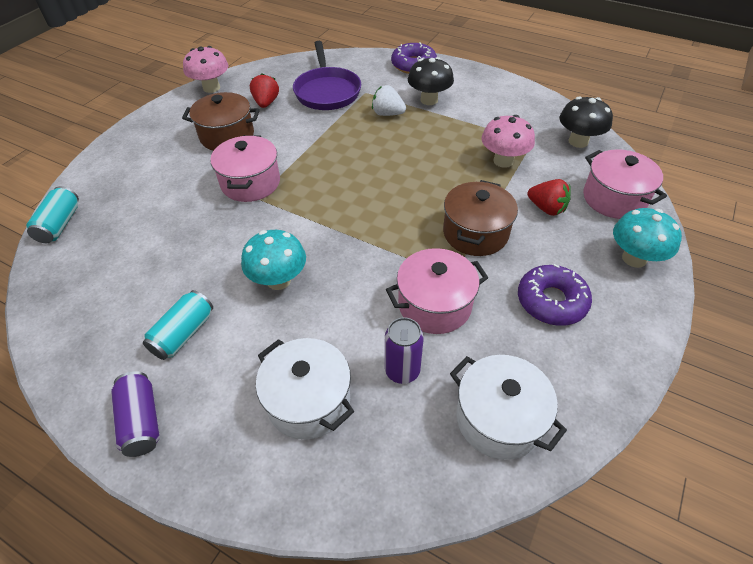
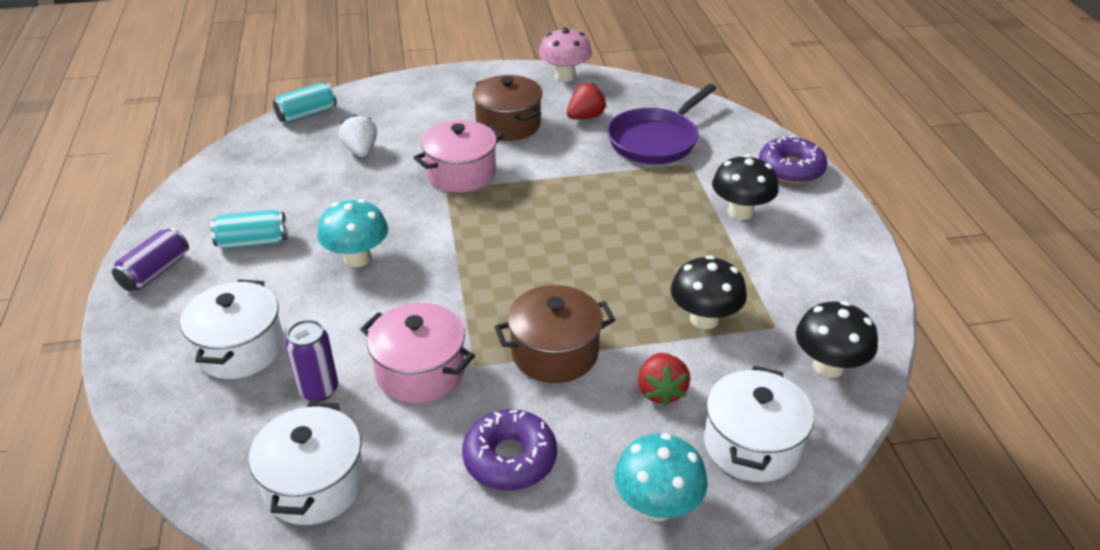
camera: 50 degrees right, 10 degrees down
(387, 114) = (674, 197): white strawberry -> white strawberry (361, 151)
(503, 161) = (704, 319): pink mushroom -> black mushroom
(614, 199) = (751, 445): pink pot -> white pot

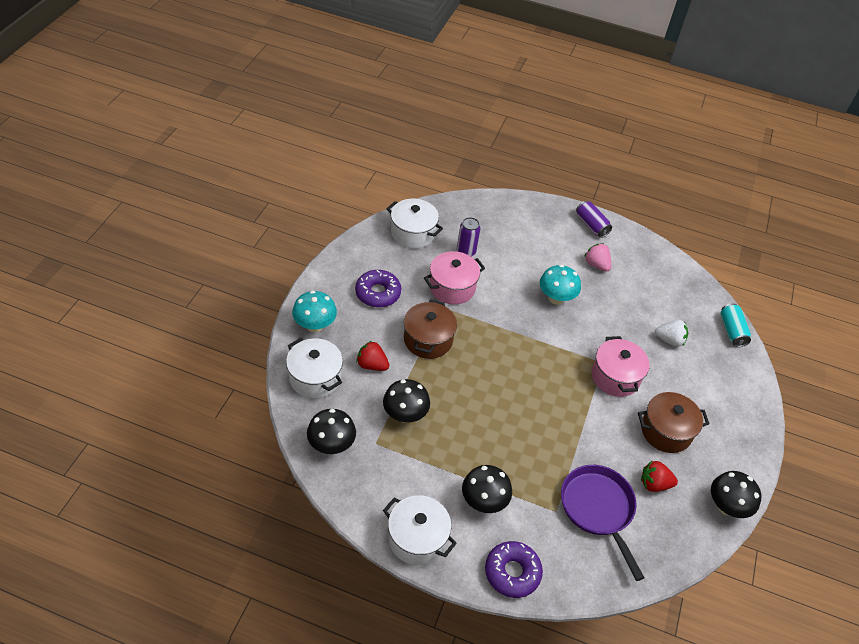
camera: 115 degrees right, 10 degrees up
(240, 349) = (512, 236): white pot -> white pot (417, 538)
(253, 242) = (596, 265): turquoise can -> pink strawberry
(565, 76) = (726, 506): pink mushroom -> black mushroom
(585, 117) = (654, 484): red strawberry -> red strawberry turned 105 degrees clockwise

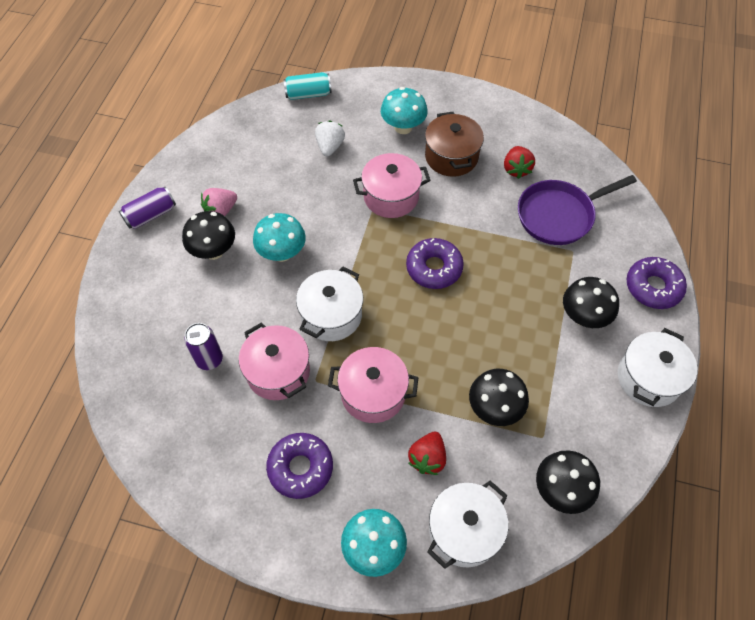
camera: 90 degrees left, 10 degrees up
(413, 233) = (176, 433): white pot -> white pot (331, 315)
(428, 340) = (373, 393): brown pot -> pink pot
(539, 396) = (434, 268): none -> purple donut
(699, 398) = (403, 127): none -> turquoise mushroom
(726, 506) = (524, 117): black mushroom -> black mushroom (214, 251)

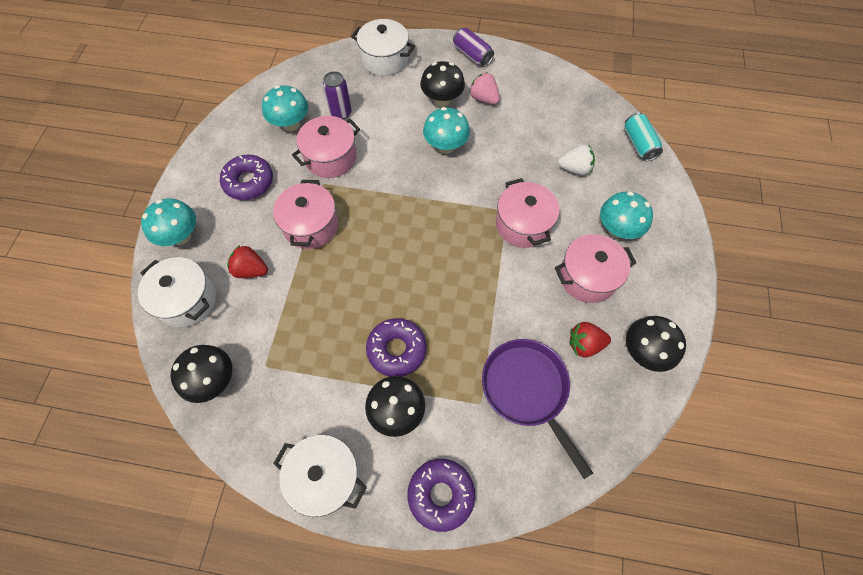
camera: 85 degrees right, 5 degrees up
(215, 419) = (291, 124): none -> turquoise mushroom
(331, 315) = (385, 188): white pot -> white pot (384, 59)
(434, 268) = (443, 266): purple donut -> purple donut (396, 349)
(451, 157) = (587, 277): brown pot -> pink pot
(494, 408) = (295, 323): black mushroom -> black mushroom (644, 352)

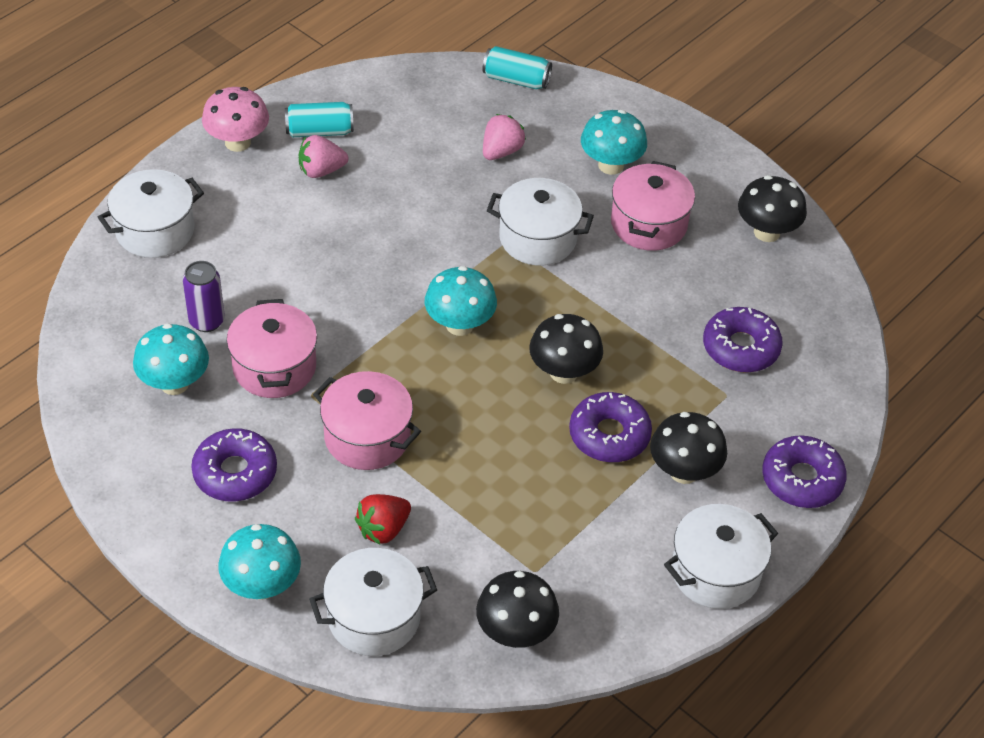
camera: 60 degrees left, 15 degrees down
(442, 100) = (285, 210): black mushroom -> black mushroom (563, 372)
(445, 146) = (362, 246): turquoise mushroom -> turquoise mushroom (459, 325)
(472, 55) = (237, 142): purple can -> pink mushroom
(511, 82) = (319, 131): none -> turquoise can
(523, 224) = (538, 238): pink pot -> white pot
(527, 390) = (741, 347): purple pan -> purple donut
(575, 168) = (501, 151): white strawberry -> pink strawberry
(584, 344) = (724, 272): red strawberry -> none

